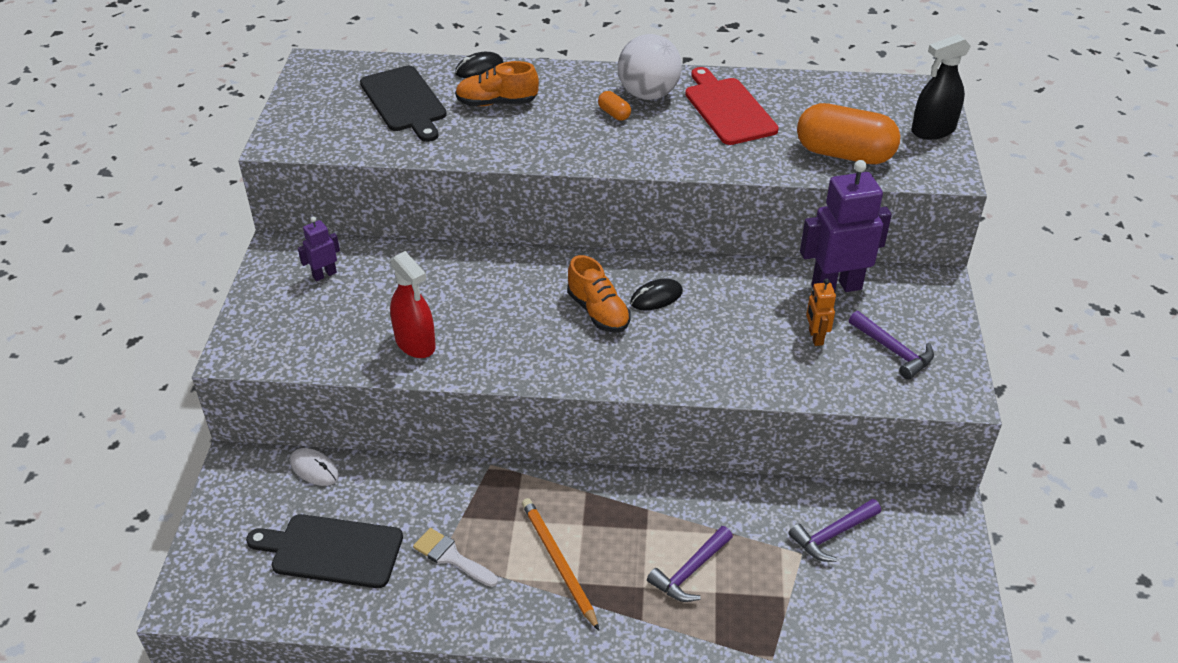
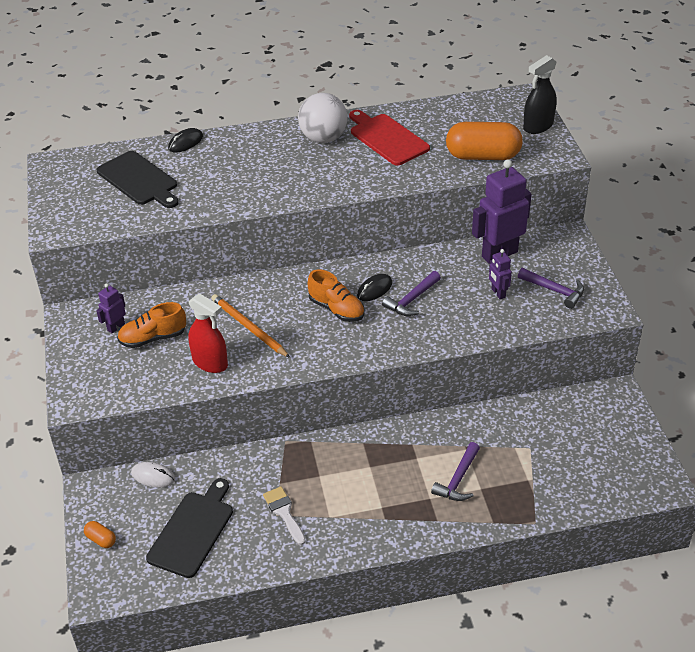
camera: 15 degrees left, 0 degrees up
(332, 550) = (193, 531): black cutting board -> black cutting board turned 120 degrees clockwise
(452, 557) = (284, 513): white brush -> white brush turned 45 degrees clockwise
(497, 103) = (211, 167): orange shoe -> orange shoe (153, 338)
(558, 563) = (363, 497): orange pencil -> orange pencil (249, 327)
(614, 114) = (304, 158): orange capsule -> orange capsule (101, 539)
(815, 337) = (498, 293): orange robot -> purple robot
(832, 535) = (546, 430): purple hammer -> purple hammer (412, 300)

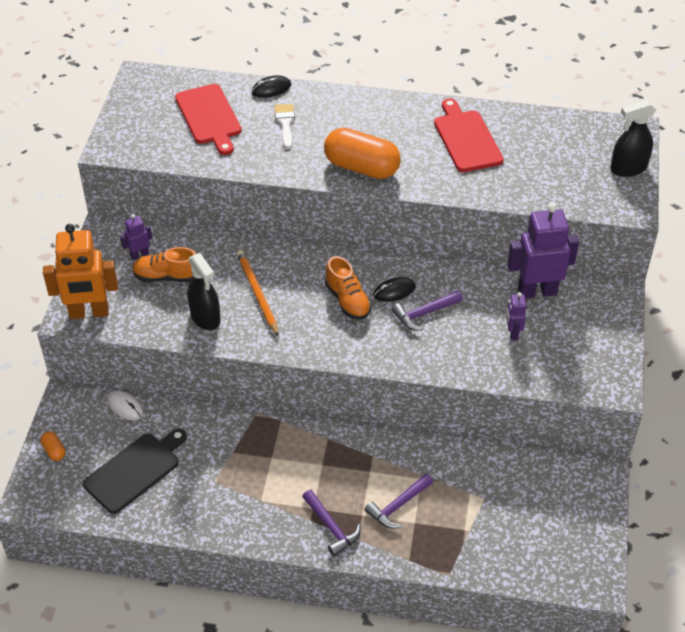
camera: 20 degrees right, 5 degrees up
(92, 392) = (89, 313): none -> orange robot
(139, 180) = (209, 117): black cutting board -> red cutting board
(210, 362) = (205, 317): red spray bottle -> black spray bottle
(284, 513) = (222, 482): white brush -> white brush (285, 123)
(323, 138) = (404, 121): white ball -> none
(483, 156) = (552, 186): orange capsule -> orange capsule (361, 167)
(554, 290) = (571, 348): purple hammer -> purple hammer (331, 527)

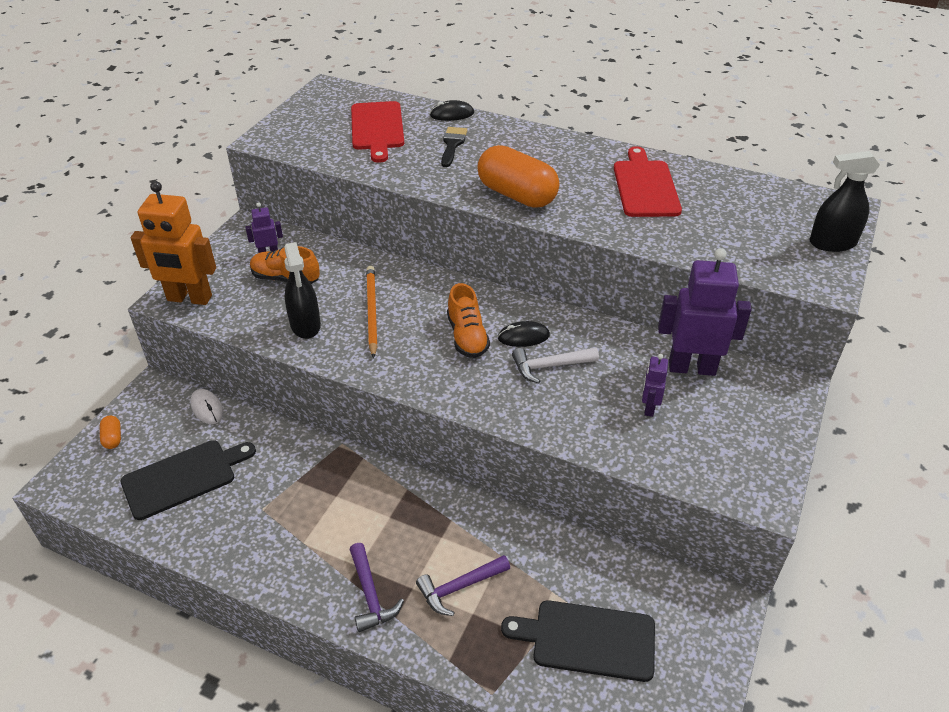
camera: 15 degrees right, 5 degrees down
(285, 123) = (452, 145): white brush -> black brush
(424, 313) = (550, 366): purple hammer -> white hammer
(506, 521) = (588, 639): none -> black cutting board

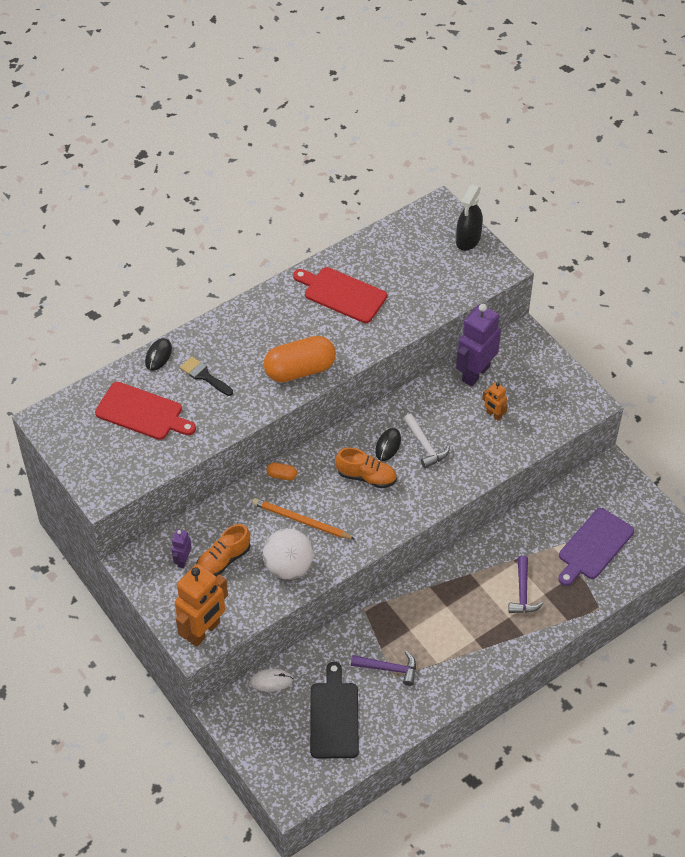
camera: 60 degrees left, 10 degrees up
(113, 438) = (262, 753): orange capsule -> orange capsule (282, 475)
(305, 325) = (288, 567): black spray bottle -> white ball
(370, 594) = (500, 641): purple hammer -> purple hammer (388, 669)
(550, 366) = (425, 446): white hammer -> white hammer turned 45 degrees counterclockwise
(588, 639) = (593, 546): black cutting board -> purple cutting board
(649, 408) = (493, 415): purple robot -> orange robot

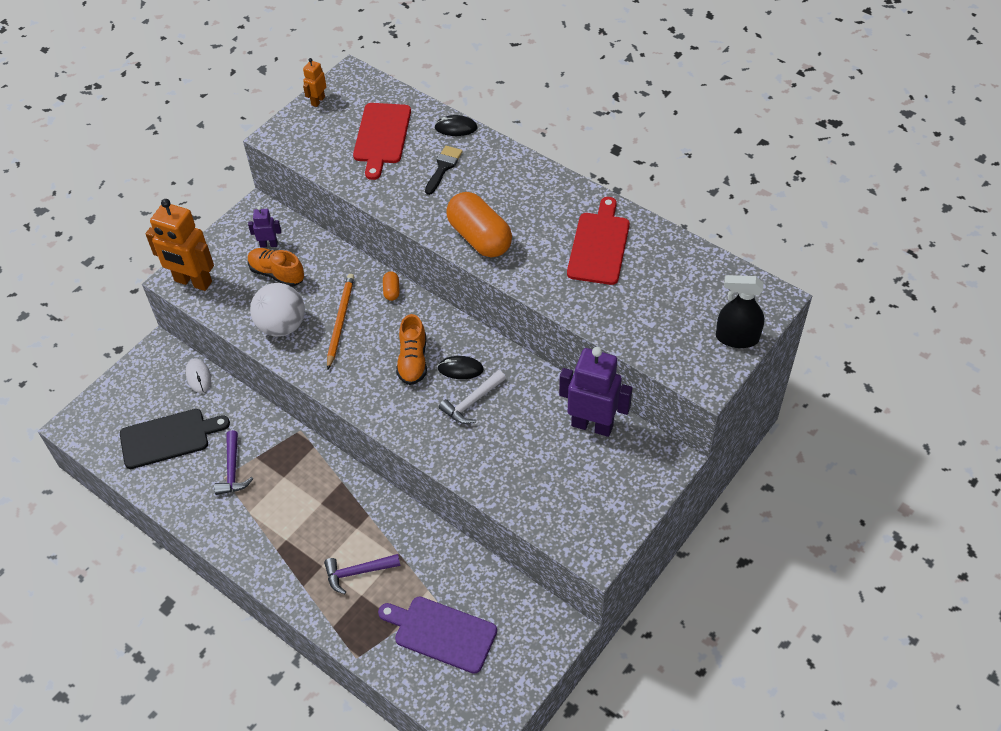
camera: 75 degrees right, 0 degrees up
(493, 415) = (539, 457): orange robot -> orange robot (318, 101)

